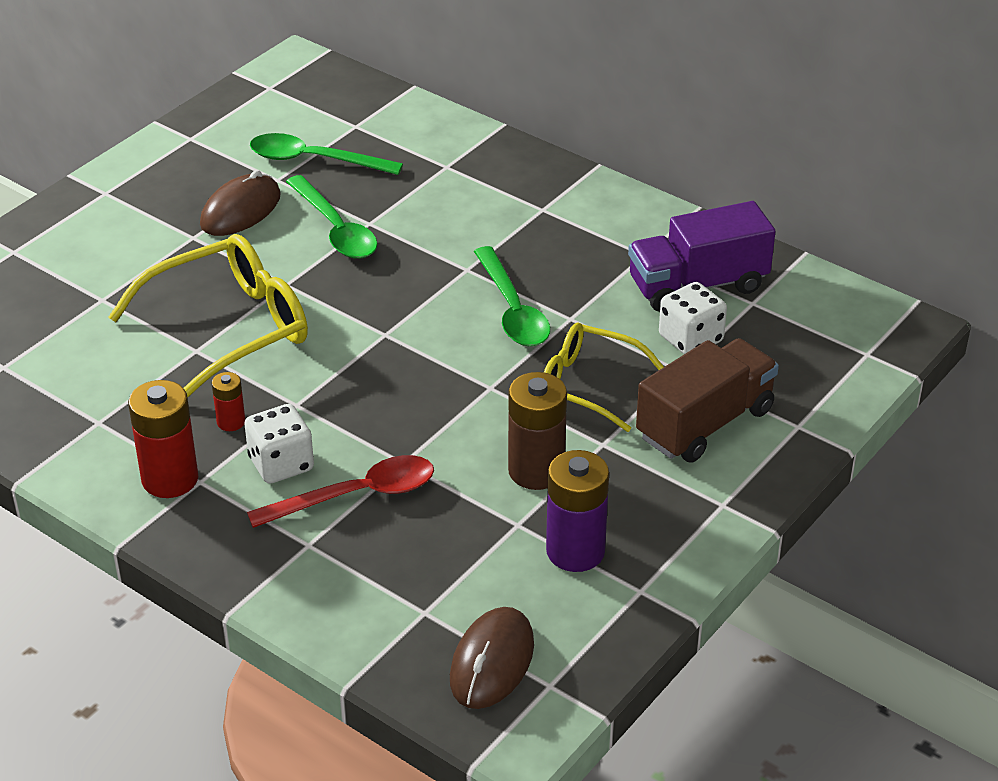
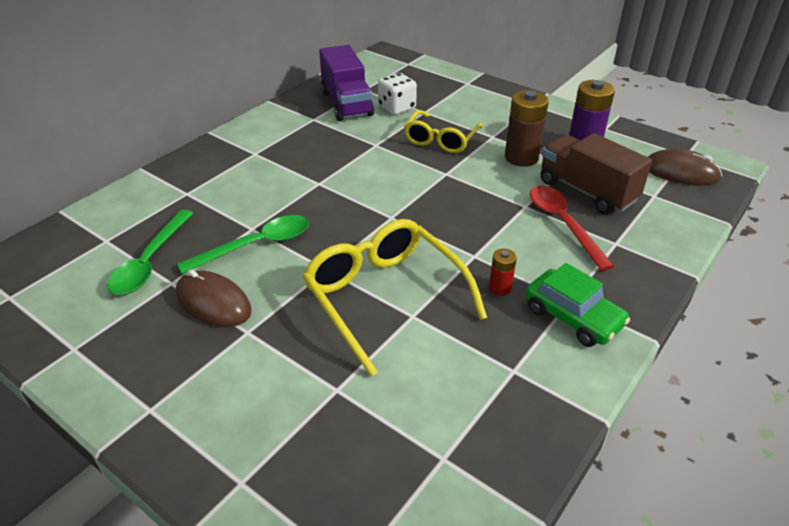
camera: 90 degrees left, 0 degrees up
(170, 479) = (573, 317): red battery -> green car
(281, 464) = (541, 259): white dice -> none
(512, 310) = (366, 165): green spoon -> none
(705, 424) = (470, 106): brown truck -> brown truck (587, 191)

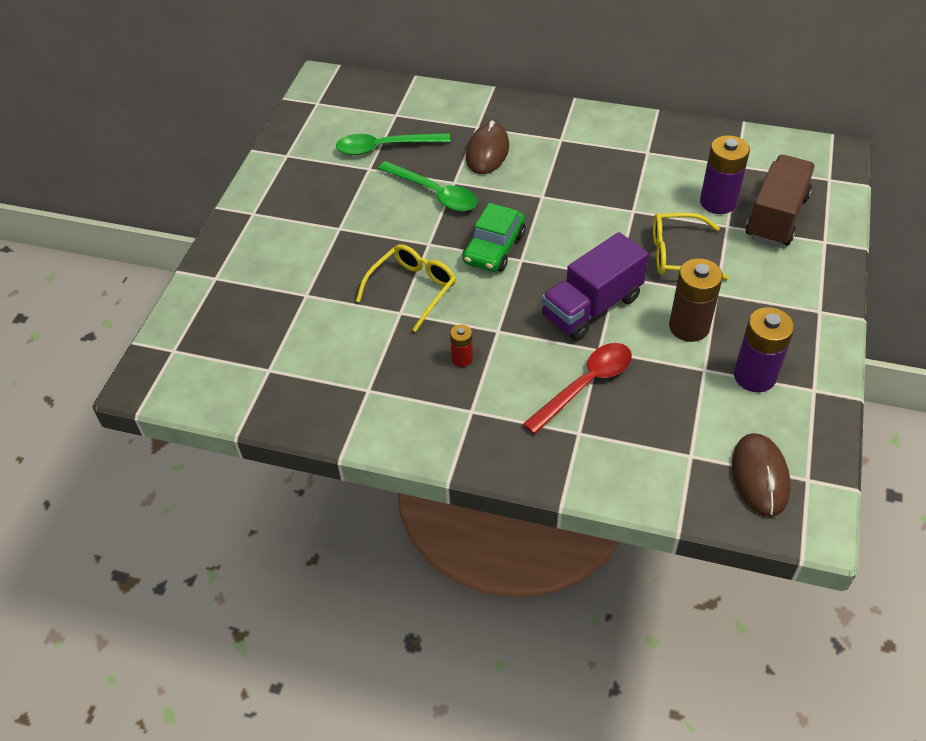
camera: 70 degrees right, 10 degrees up
(213, 302) = (359, 198): brown mouse -> brown mouse (487, 152)
(346, 104) = (695, 163): purple truck -> purple truck (592, 307)
(384, 297) = (412, 289): yellow glasses -> yellow glasses, size x0.64
(397, 107) = (718, 202): white dice -> purple battery
(573, 317) = (449, 417): green car -> green car (494, 248)
(587, 191) = (659, 394): brown truck -> brown truck (776, 217)

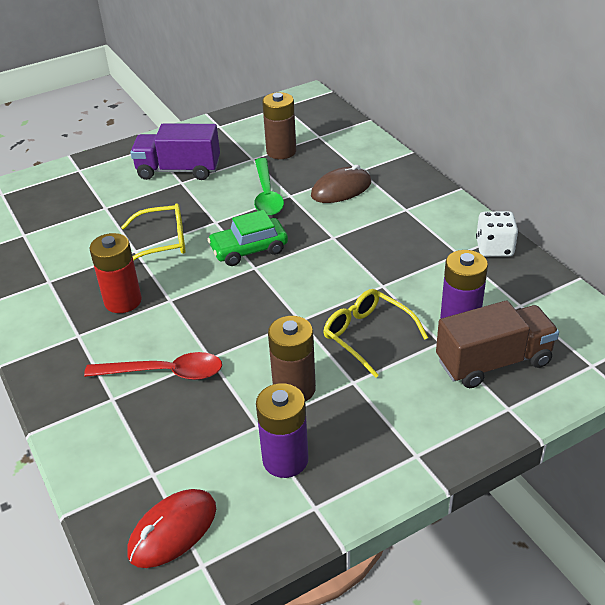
camera: 45 degrees right, 10 degrees down
(385, 147) = (281, 151): green spoon -> brown battery
(462, 359) = (123, 301): red battery -> red battery, size x1.92
(592, 307) = (250, 327): purple truck -> purple truck (179, 170)
(664, 133) = (494, 248): none -> white dice
(760, 476) = (173, 530): brown mouse -> red mouse

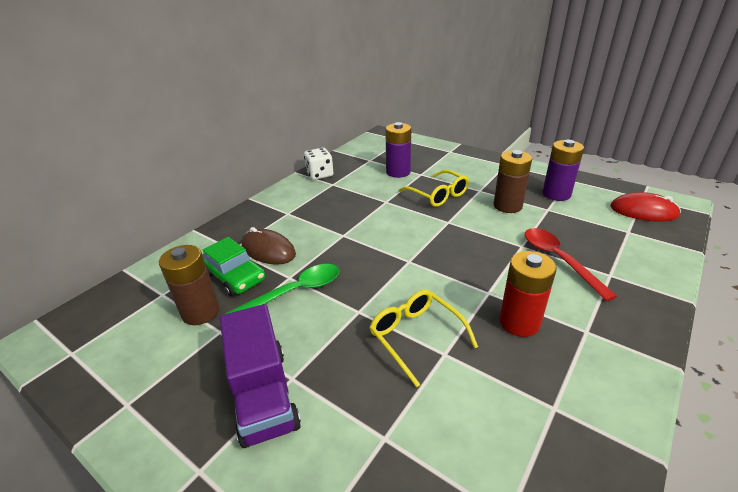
camera: 115 degrees left, 5 degrees down
(249, 249) = (388, 272): green car -> green car (234, 277)
(367, 335) = (438, 195): yellow glasses -> yellow glasses turned 60 degrees counterclockwise
(493, 362) = (422, 159): brown truck -> none

